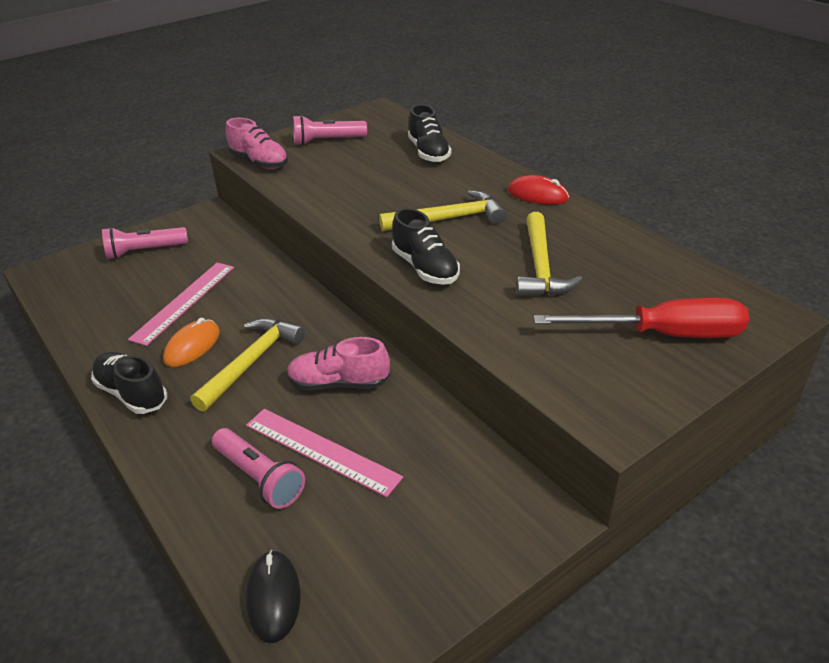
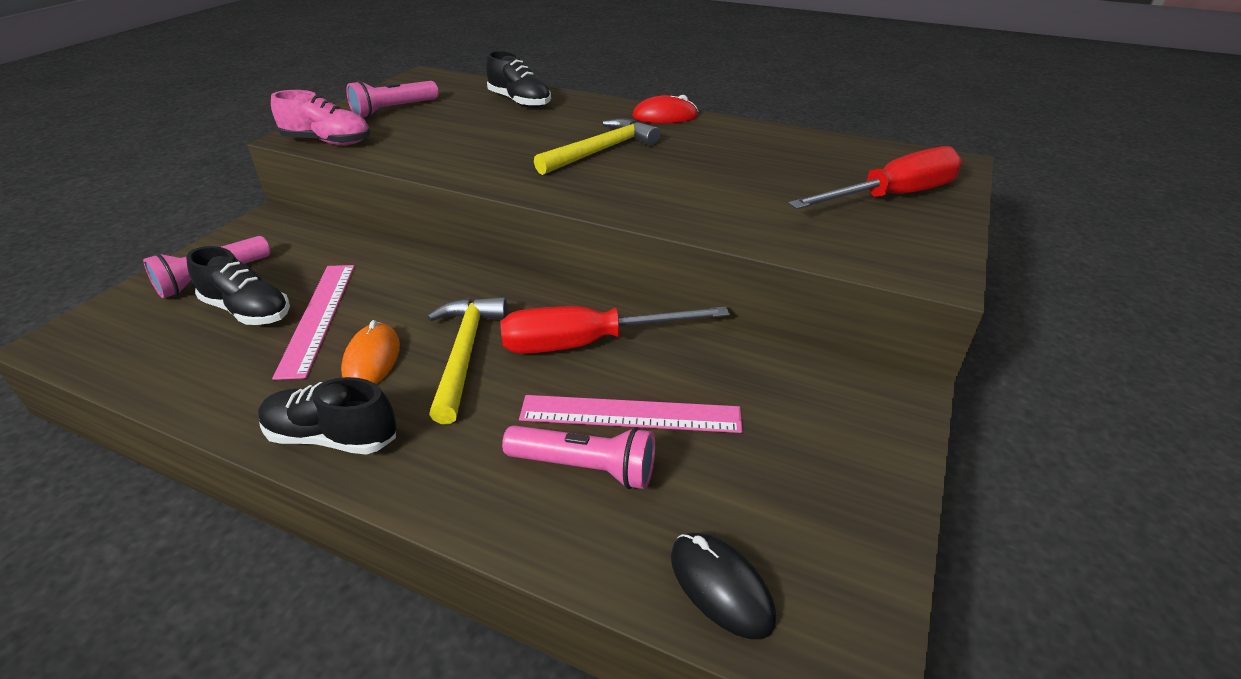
camera: 30 degrees left, 0 degrees up
(339, 383) = (587, 343): pink shoe -> red screwdriver
(425, 268) = (623, 196): black shoe -> black shoe (247, 311)
(540, 266) = (731, 170): yellow hammer -> none

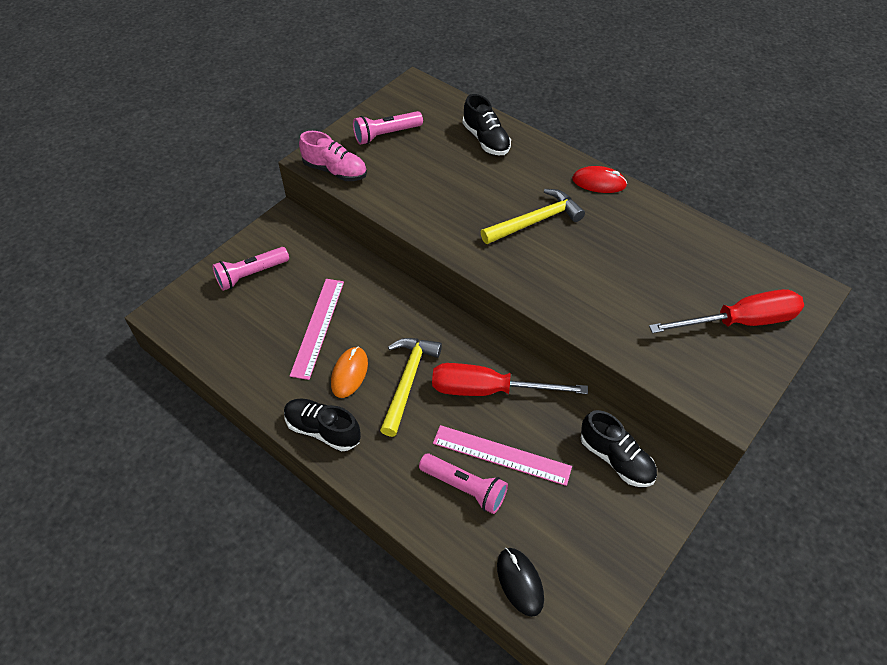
camera: 15 degrees right, 15 degrees up
(247, 311) = (274, 311): black shoe -> black shoe (616, 458)

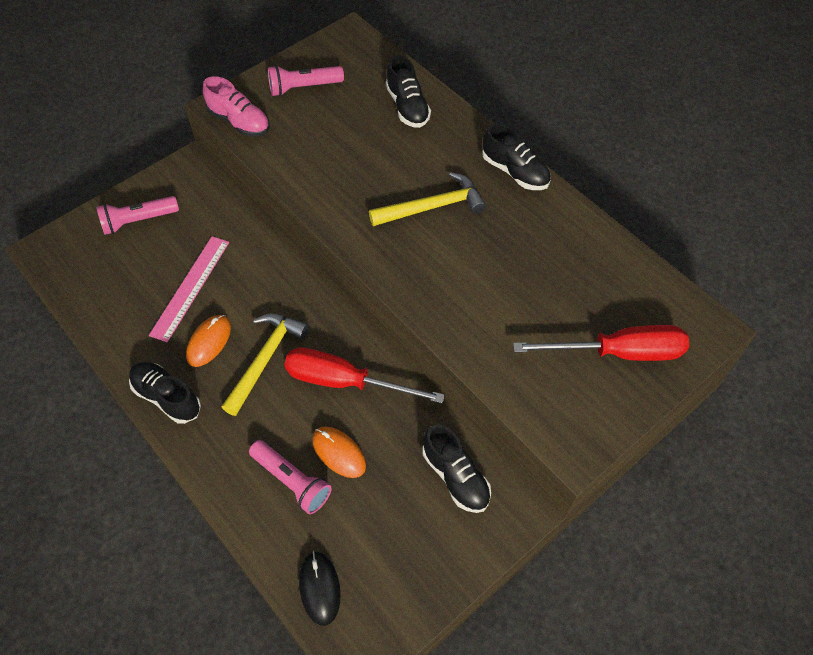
camera: 10 degrees right, 5 degrees up
(501, 455) = (339, 453): pink ruler -> orange mouse
(599, 182) = (514, 172): red mouse -> black shoe

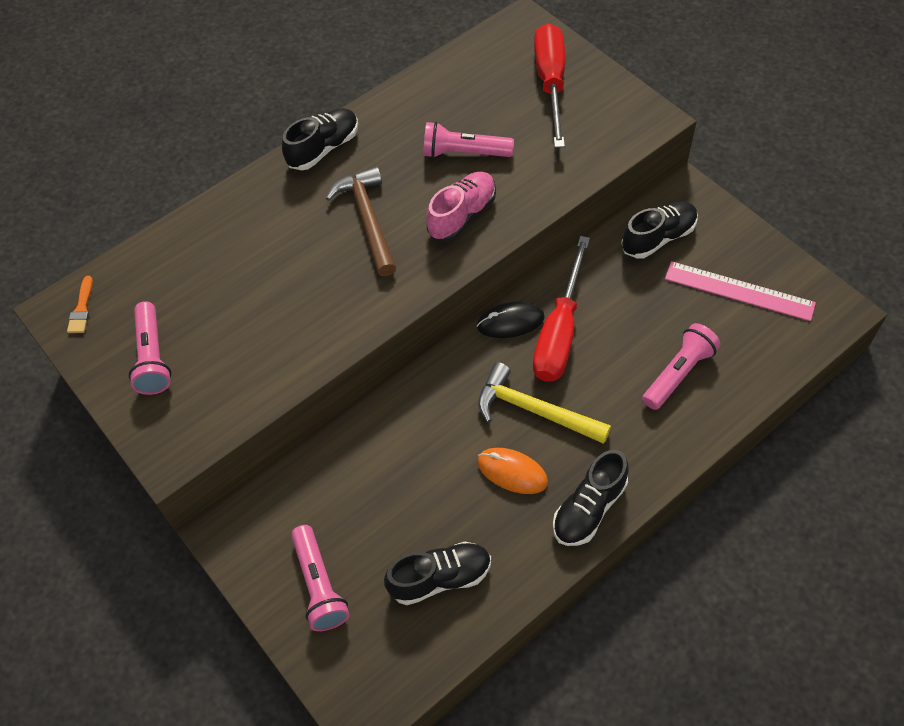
camera: 85 degrees left, 0 degrees up
(190, 287) = (432, 503): pink ruler -> pink ruler (739, 291)
(239, 122) = (204, 428): pink shoe -> pink shoe (462, 215)
(319, 588) = (784, 342): black mouse -> black mouse (510, 322)
(339, 453) = (643, 333): orange mouse -> none
(350, 45) = (81, 309): none -> orange brush
(407, 107) = (208, 245): black shoe -> black shoe (440, 578)
(433, 207) = (368, 219): yellow hammer -> brown hammer
(515, 276) = (464, 153): none -> pink flashlight

